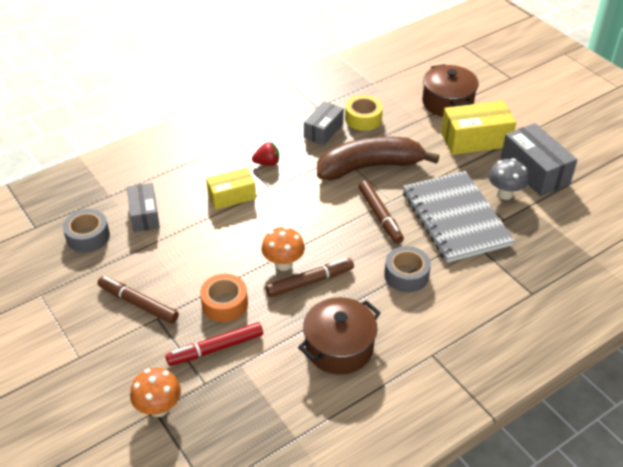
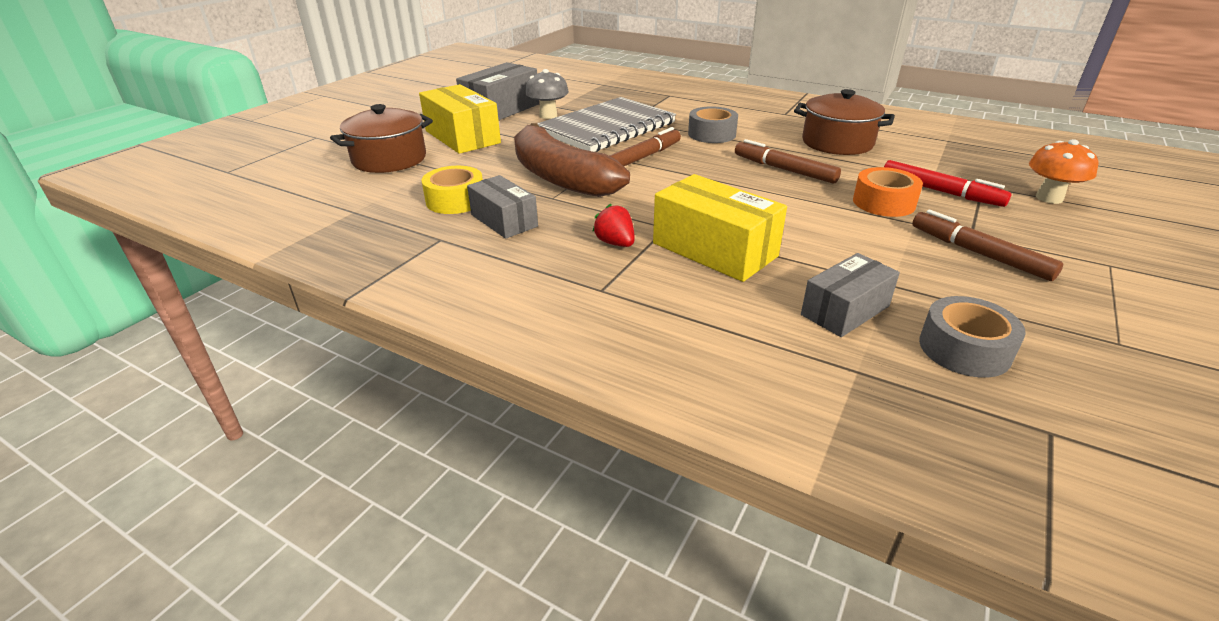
camera: 115 degrees left, 10 degrees down
(138, 304) = (979, 254): brown marker -> brown marker turned 135 degrees clockwise
(231, 196) = (714, 250): yellow box -> yellow box, size x1.54
(283, 264) = (781, 187): orange mushroom -> none
(323, 131) = (504, 221): grey box -> grey box turned 45 degrees clockwise

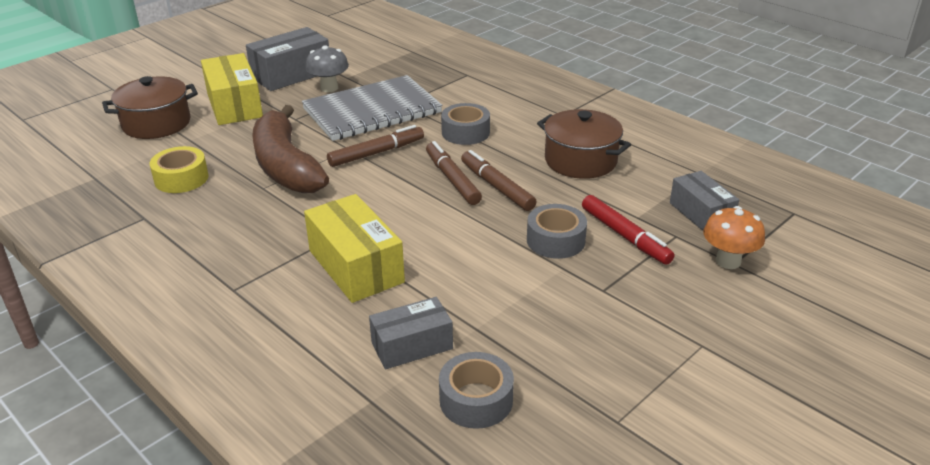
camera: 15 degrees right, 0 degrees up
(504, 221) = (206, 207): grey box -> grey box (701, 213)
(615, 243) = (279, 245): red strawberry -> none
(883, 203) = (555, 240): orange tape -> grey tape
(979, 254) = (588, 311): brown marker -> brown marker (452, 179)

